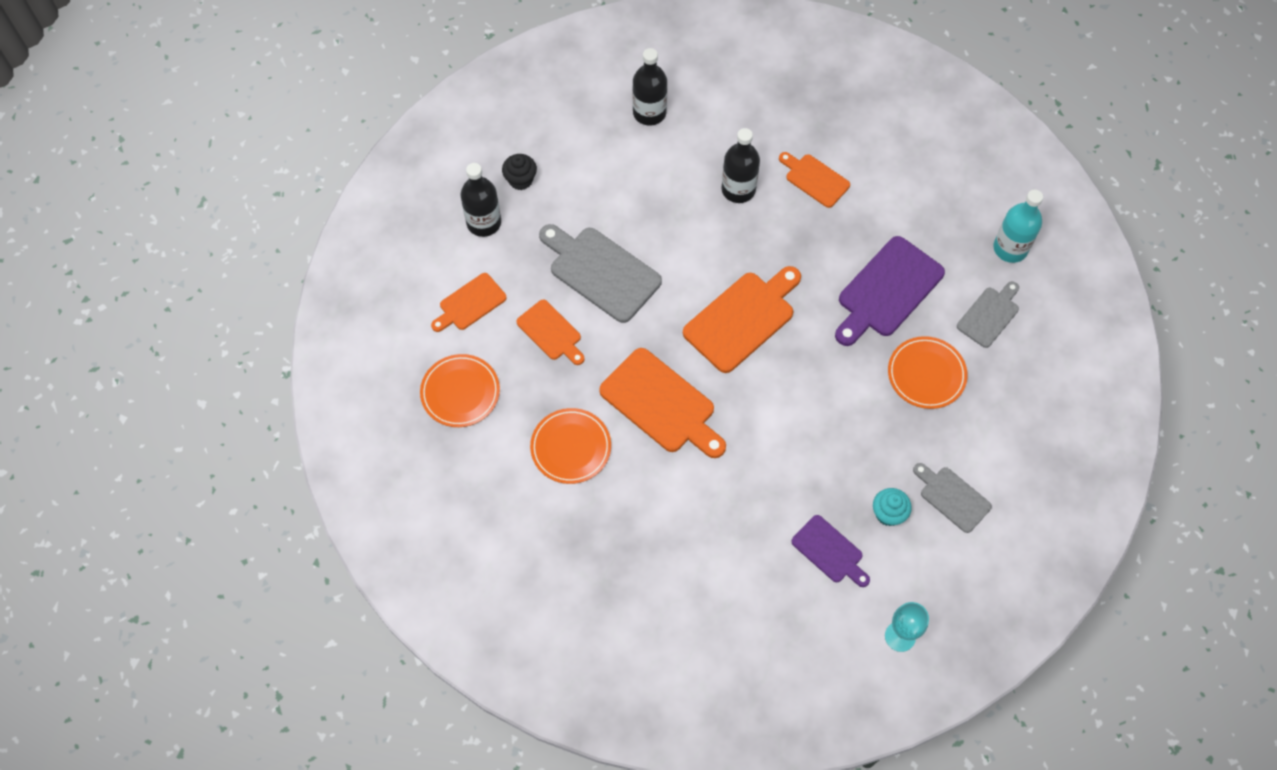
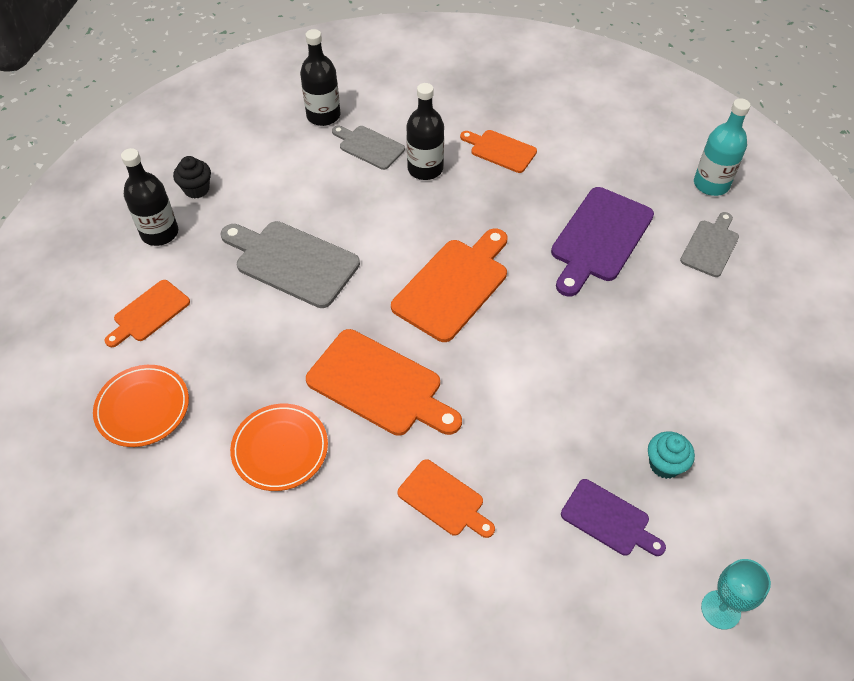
camera: 10 degrees left, 10 degrees down
(551, 332) = (244, 329): orange cutting board -> orange cutting board (444, 500)
(926, 374) = (663, 312): orange plate -> none
(952, 497) = (731, 434): grey cutting board -> grey cutting board (369, 146)

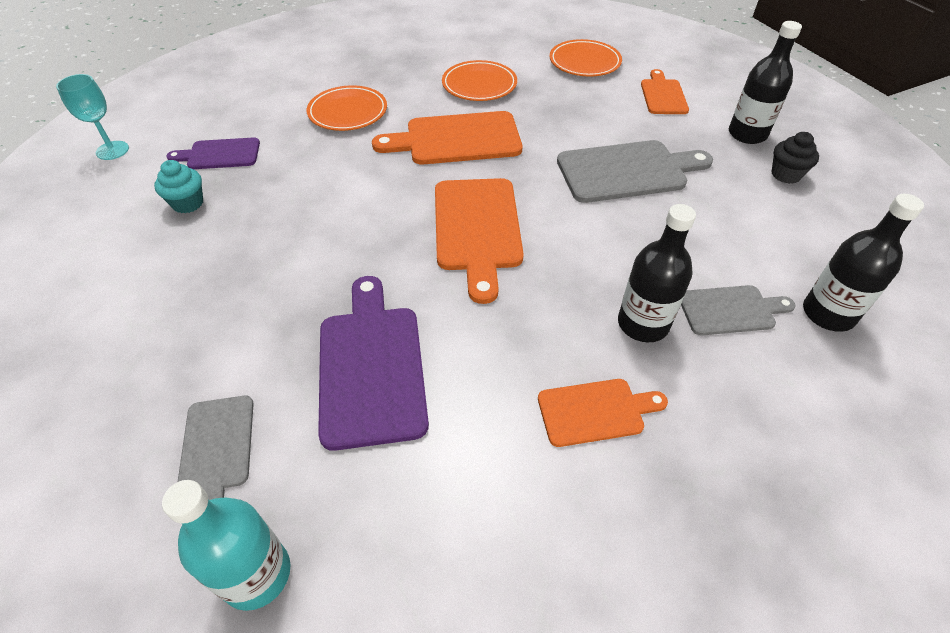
camera: 140 degrees right, 5 degrees down
(444, 500) = (348, 112): orange cutting board -> orange plate

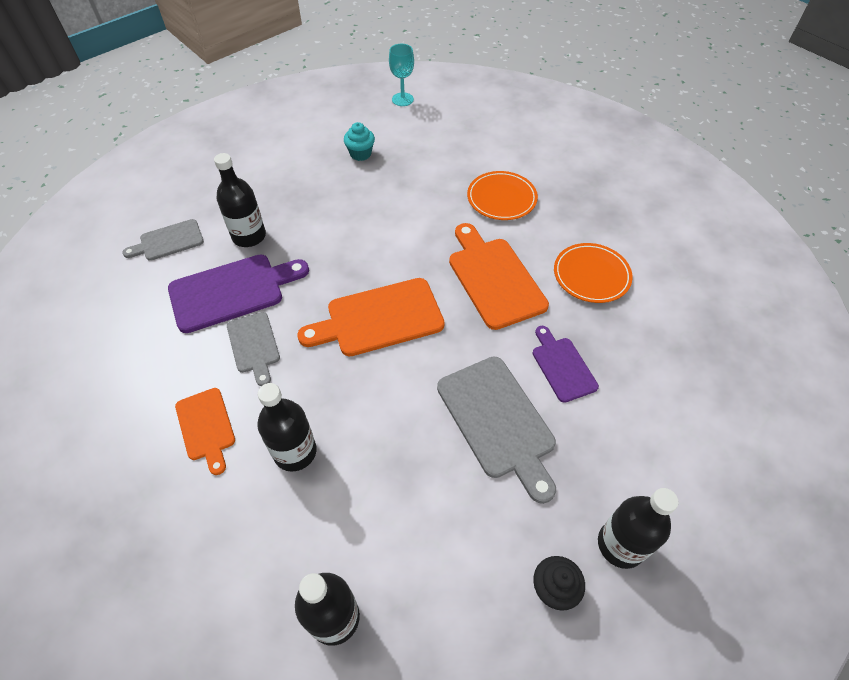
camera: 75 degrees right, 5 degrees up
(220, 154) = (417, 149): purple cutting board -> purple cutting board (562, 366)
(256, 574) = (96, 283): turquoise bottle -> none
(272, 338) = (249, 236): none -> black bottle
(584, 62) = (689, 358): orange plate -> none
(663, 95) = (661, 445): orange cutting board -> none
(731, 310) = (323, 524): grey cutting board -> grey cutting board (254, 345)

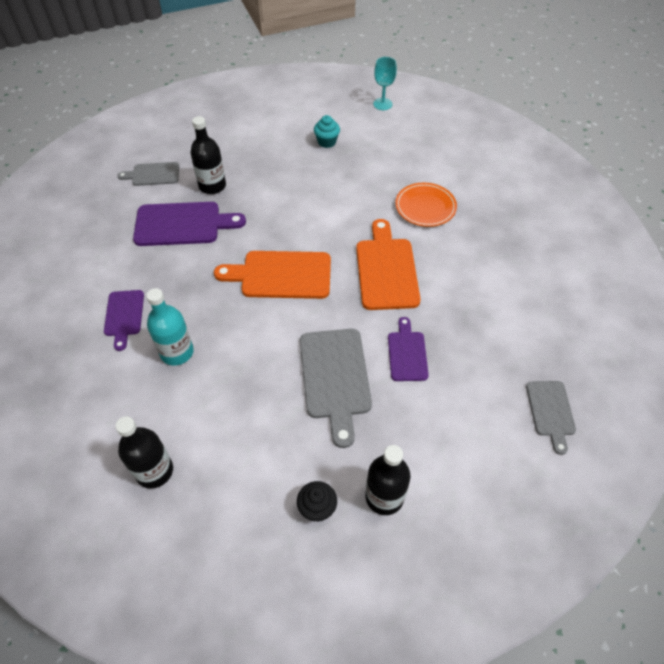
camera: 20 degrees right, 0 degrees up
(206, 427) = (124, 316): orange cutting board -> purple cutting board
(254, 345) = (181, 268): grey cutting board -> grey cutting board (550, 411)
(295, 452) = (177, 352): black bottle -> turquoise bottle
(591, 275) = (469, 290): orange plate -> none

